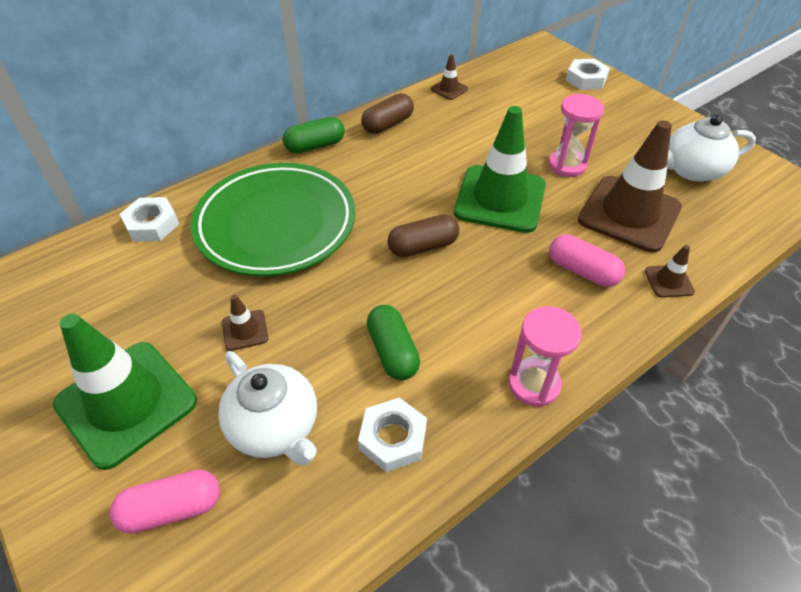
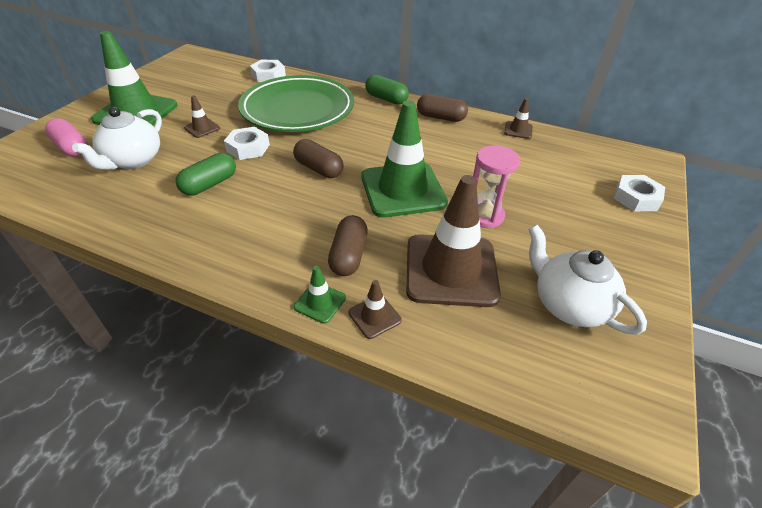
camera: 60 degrees right, 5 degrees down
(393, 438) = (136, 205): white nut -> white nut (248, 148)
(534, 384) = (207, 256): pink hourglass -> none
(582, 271) = (348, 255): pink capsule -> brown capsule
(639, 312) = (320, 302): none -> green traffic cone

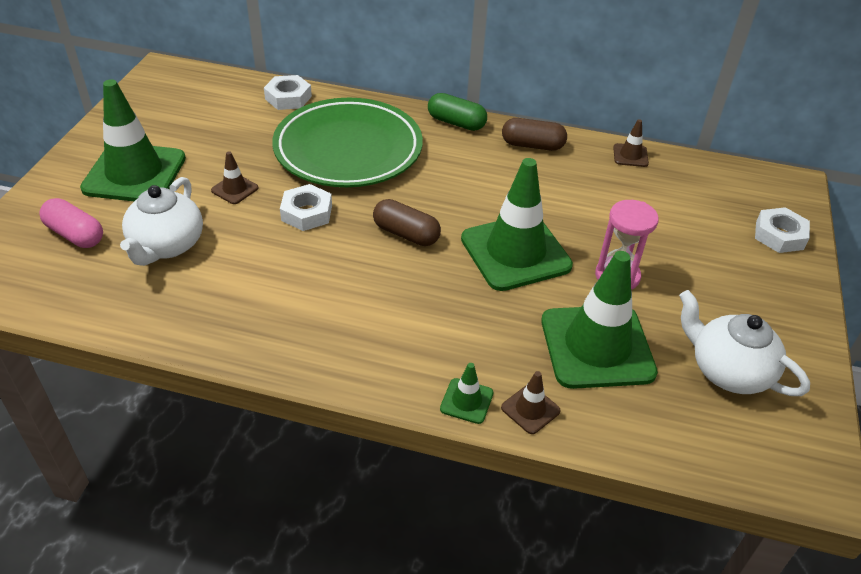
camera: 10 degrees left, 0 degrees up
(210, 184) = (280, 269): green capsule -> none
(348, 255) = (479, 342): brown capsule -> none
(451, 270) = (597, 346): brown traffic cone -> green traffic cone

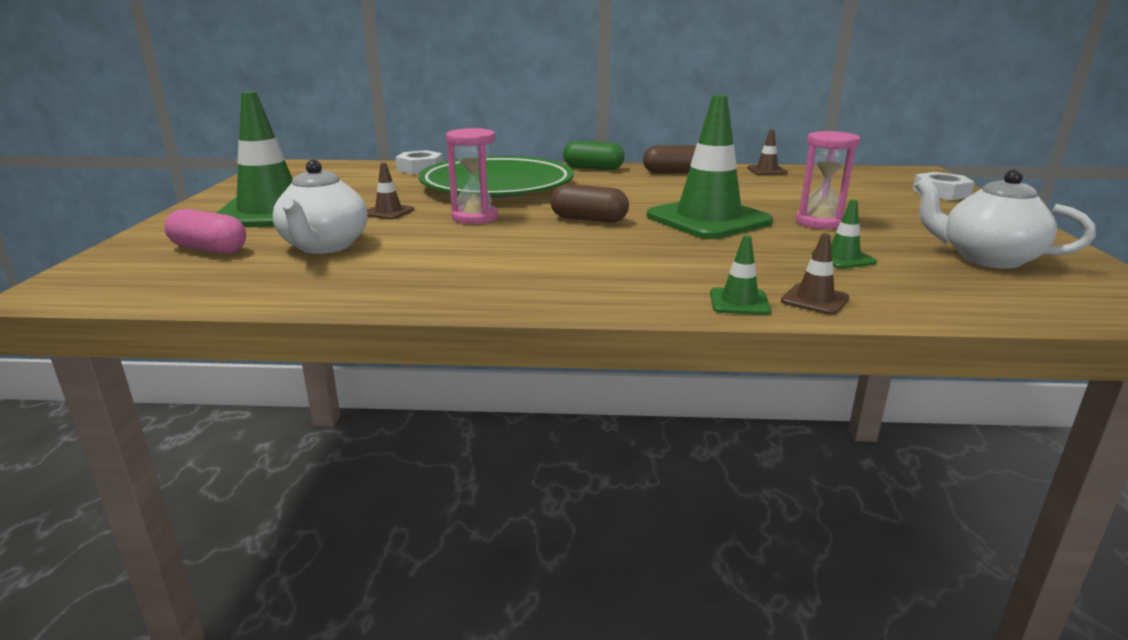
camera: 10 degrees left, 20 degrees down
(306, 213) = (475, 217): white nut -> pink hourglass
(597, 346) = (843, 258): green traffic cone -> green traffic cone, size x0.43

